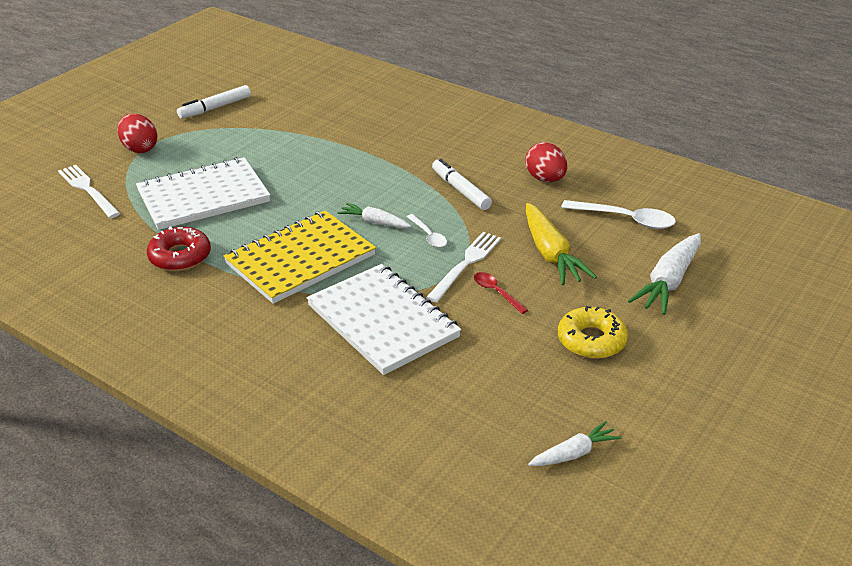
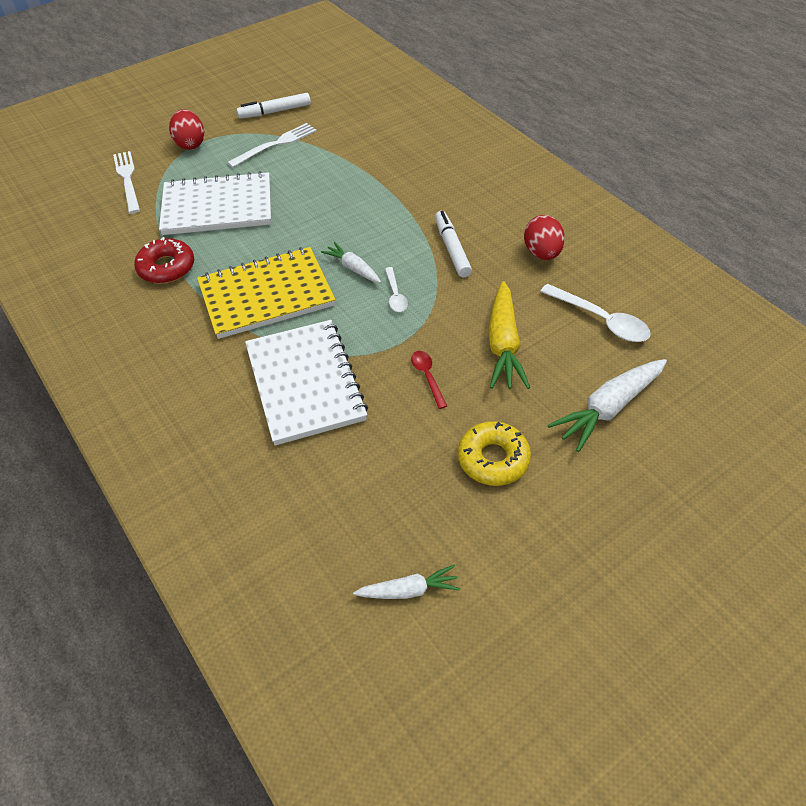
camera: 20 degrees right, 15 degrees up
(465, 264) = (414, 337): white fork -> white fork (275, 145)

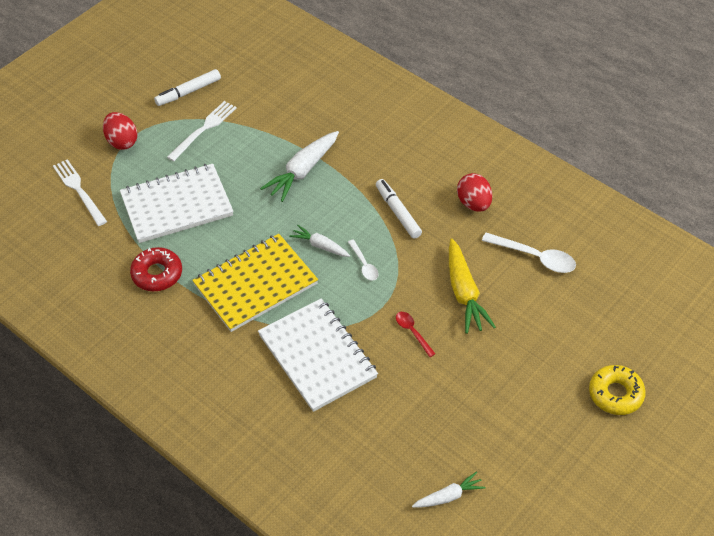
camera: 15 degrees left, 0 degrees up
(493, 459) = (481, 388): yellow donut -> yellow donut (615, 394)
(608, 408) = (556, 331): white carrot -> white carrot (302, 171)

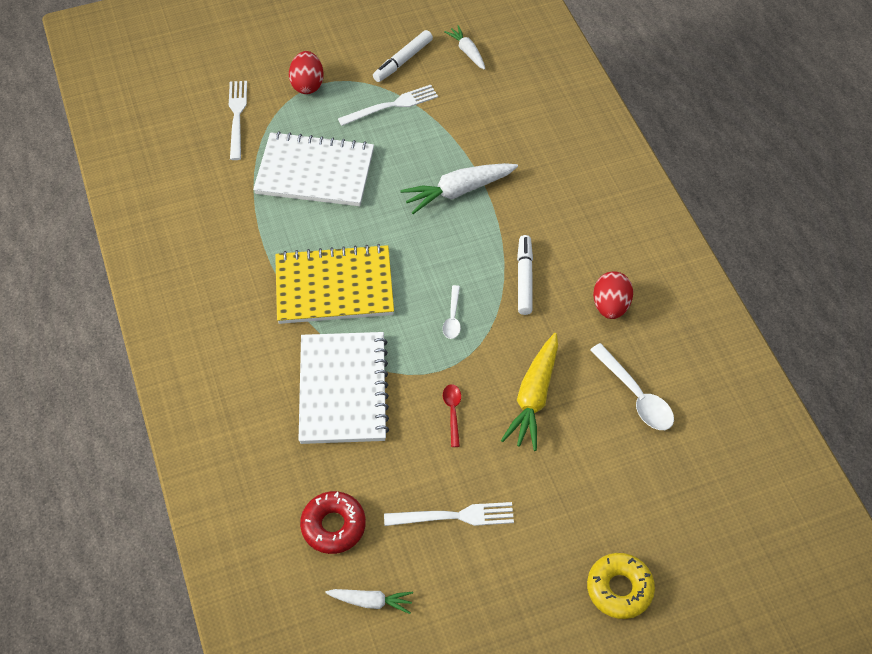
camera: 30 degrees right, 5 degrees up
(157, 274) = (251, 232): red donut -> red donut (333, 526)
(188, 92) = (403, 61): white marker -> white marker turned 45 degrees counterclockwise
(320, 246) = (422, 277): white carrot -> white carrot (467, 51)
(466, 405) = (454, 516): none -> white fork

